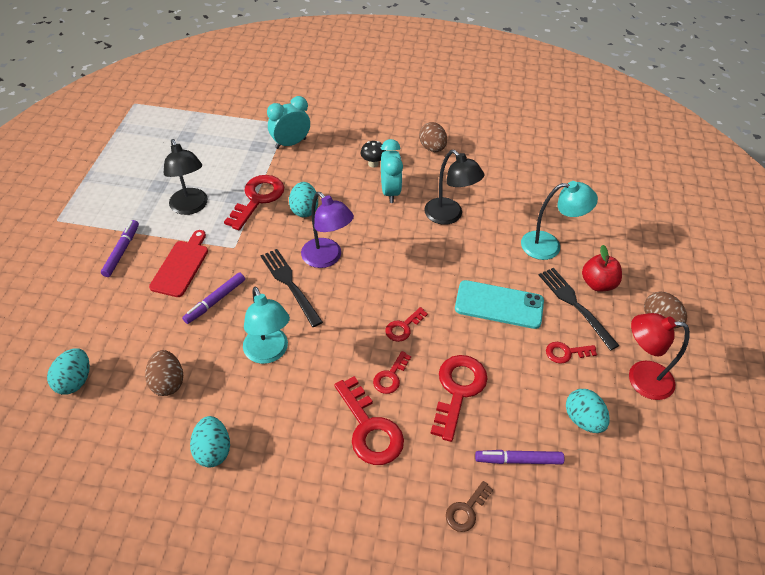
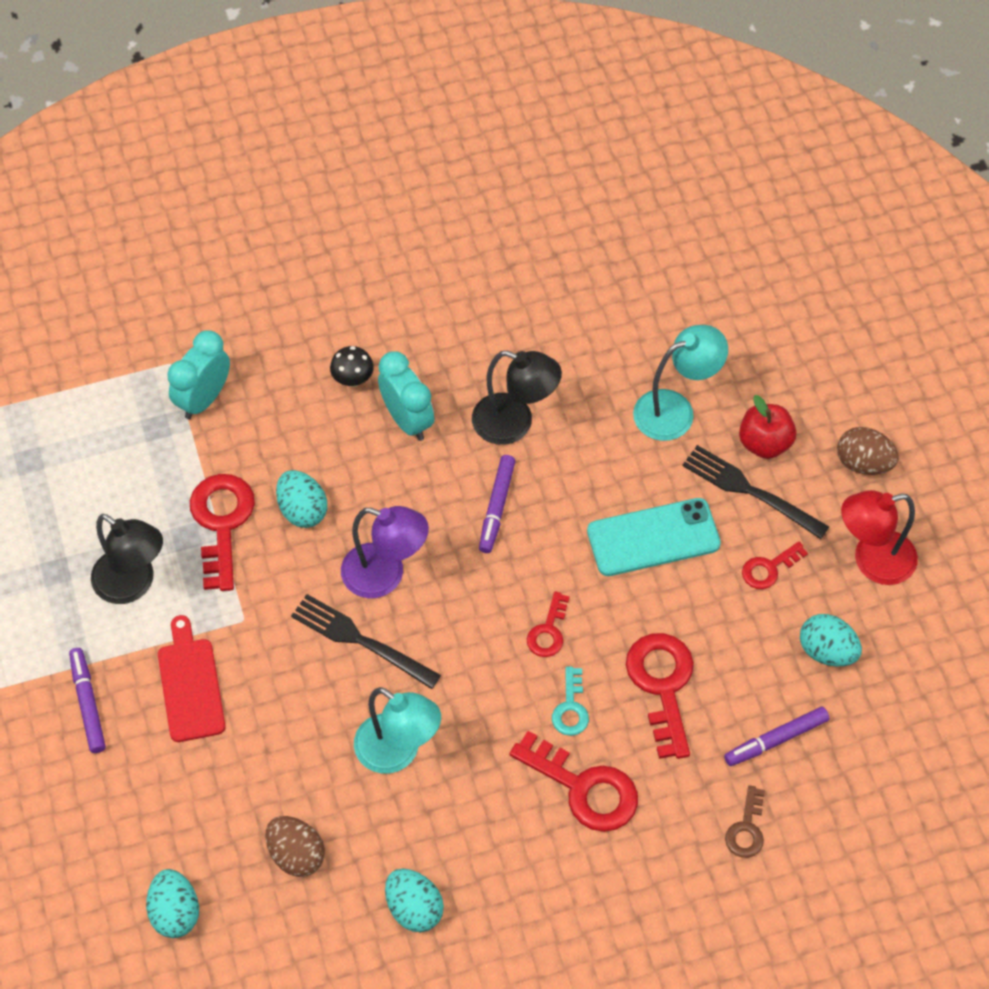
camera: 25 degrees left, 10 degrees up
(215, 301) = (276, 714): purple marker -> purple marker (496, 507)
(390, 377) = (570, 708): red key -> turquoise key
(432, 148) = (424, 308): brown egg -> none

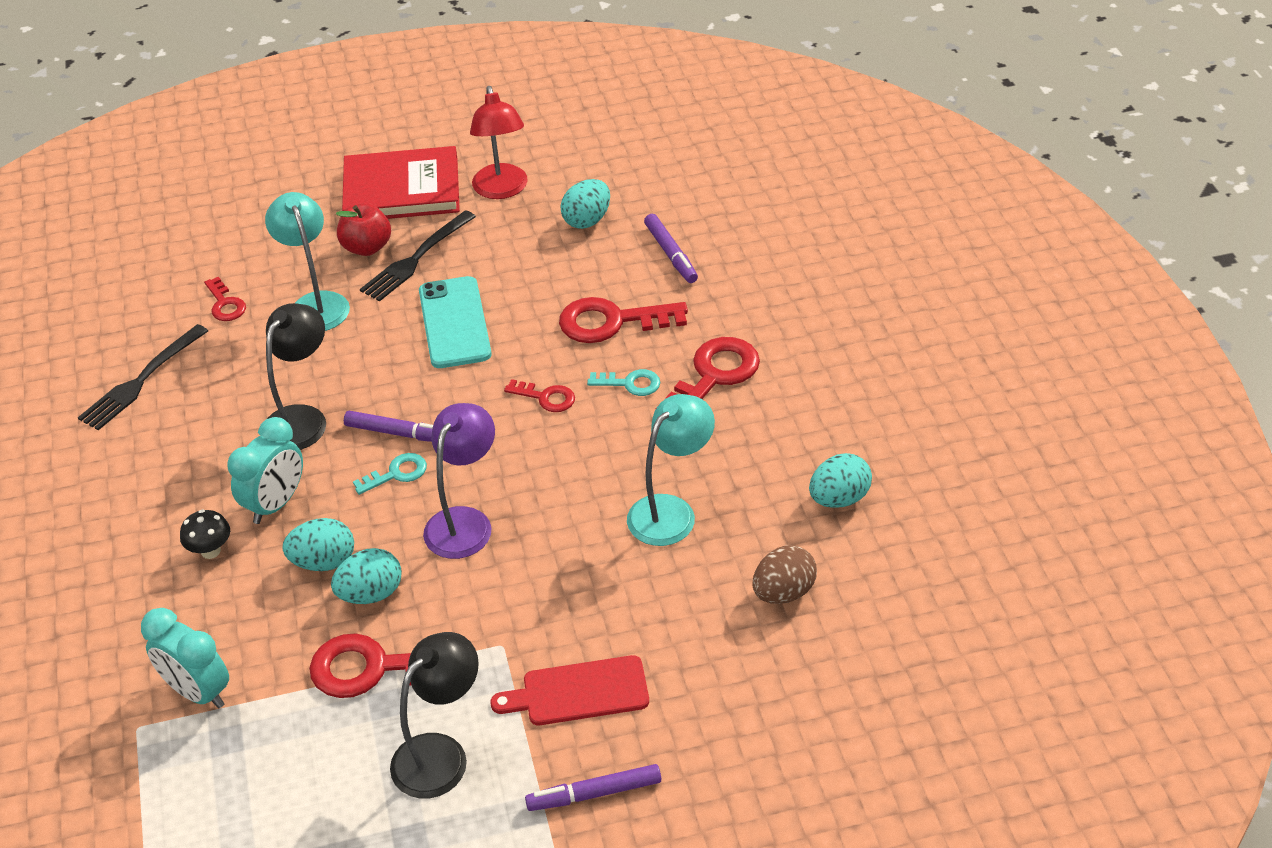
camera: 85 degrees left, 15 degrees down
(175, 912) = (851, 697): turquoise egg -> turquoise egg (323, 562)
(360, 640) = (540, 542): black fork -> black fork (141, 380)
(407, 420) = (276, 504): turquoise clock -> turquoise clock turned 150 degrees clockwise
(445, 512) = (397, 473): none -> turquoise key
(746, 829) = (755, 275): brown key -> none
(768, 568) = (499, 251): red key -> red key (225, 304)
(863, 463) = (402, 189): brown egg -> red book

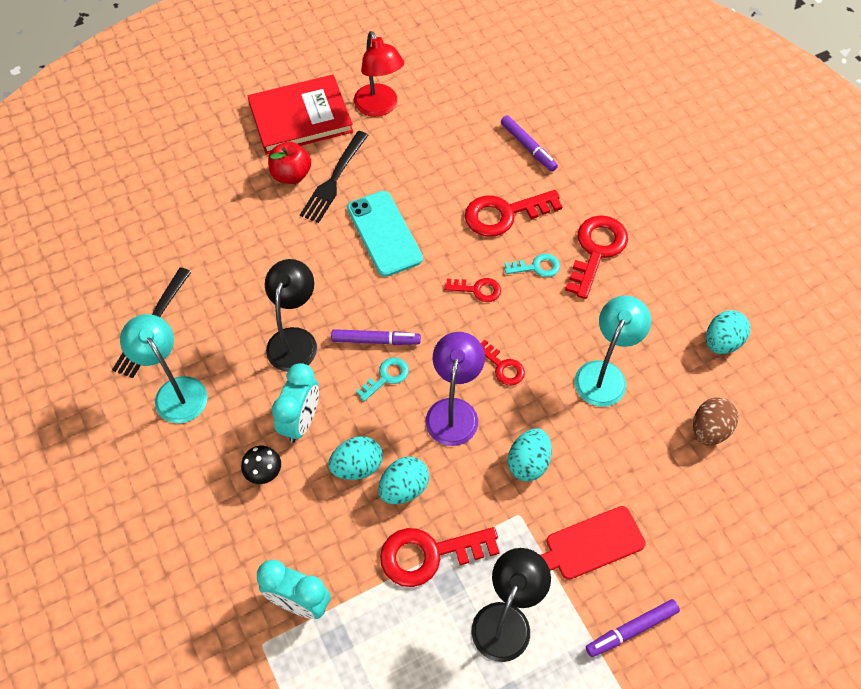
camera: 15 degrees left, 15 degrees up
(225, 304) = (195, 244): red key -> red key (503, 367)
(316, 303) = (269, 232): turquoise lamp -> turquoise lamp (175, 391)
(587, 220) = (454, 126): turquoise egg -> turquoise egg (528, 463)

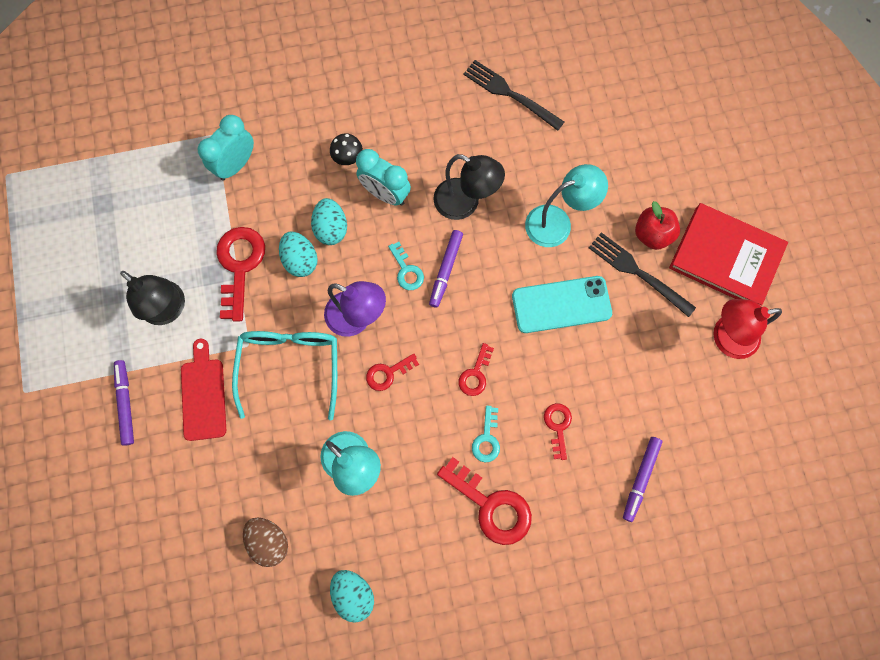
camera: 105 degrees right, 15 degrees up
(175, 391) = (441, 104): turquoise lamp -> turquoise lamp (557, 222)
(300, 117) = (725, 257): red book -> red book turned 60 degrees counterclockwise
(504, 214) = (558, 426): red key -> red key, size x0.54
(528, 147) = (640, 479): purple marker -> purple marker turned 45 degrees counterclockwise
(528, 463) = (290, 367): turquoise egg -> turquoise glasses

